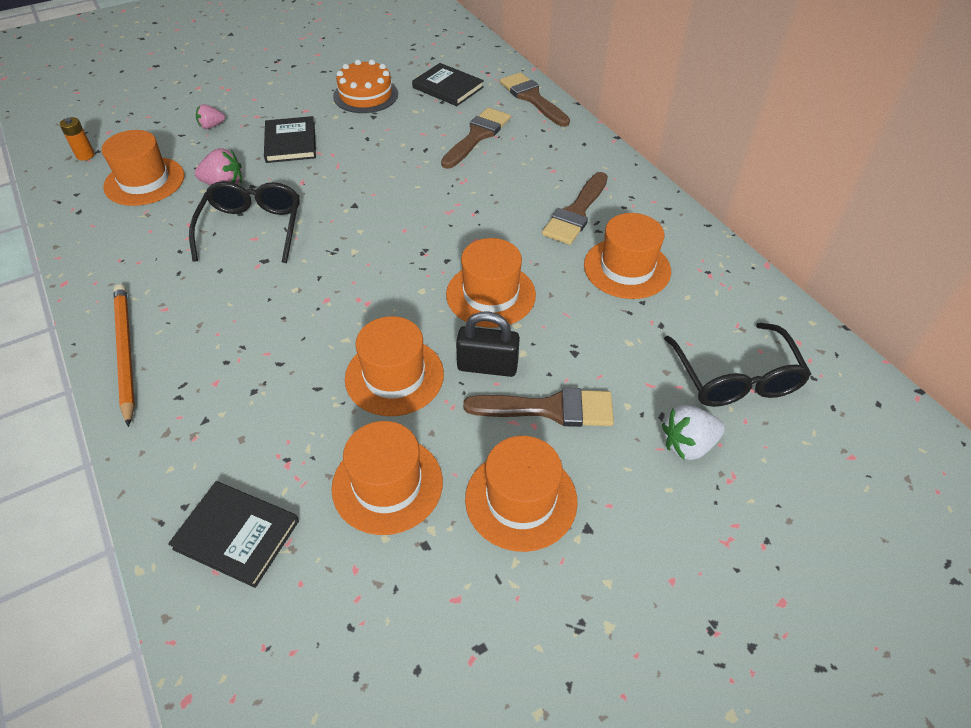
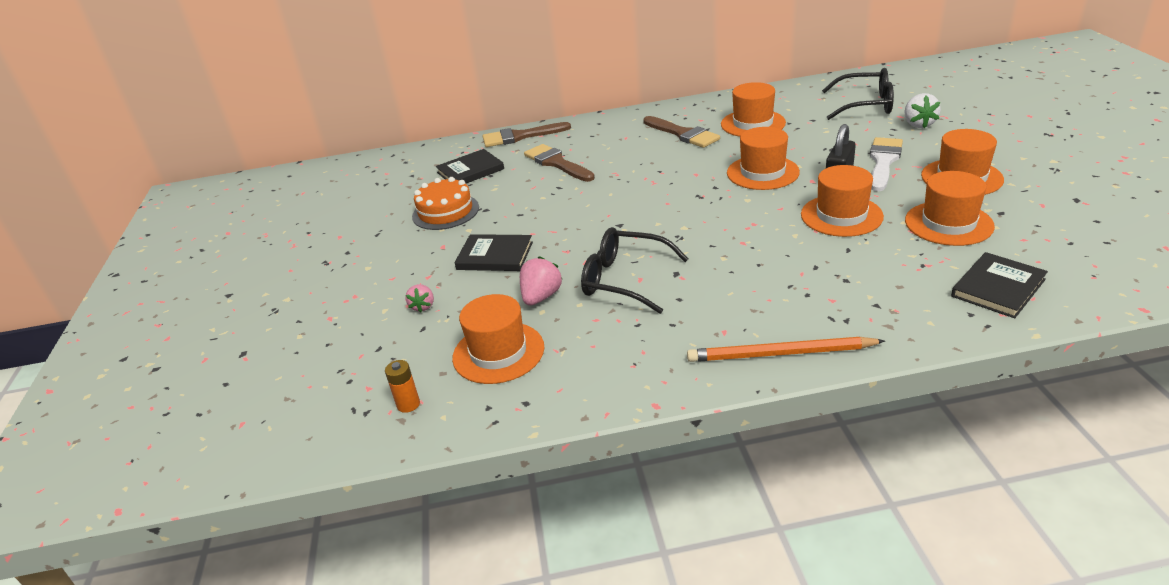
camera: 65 degrees left, 15 degrees down
(549, 409) = (883, 161): brown brush -> white brush

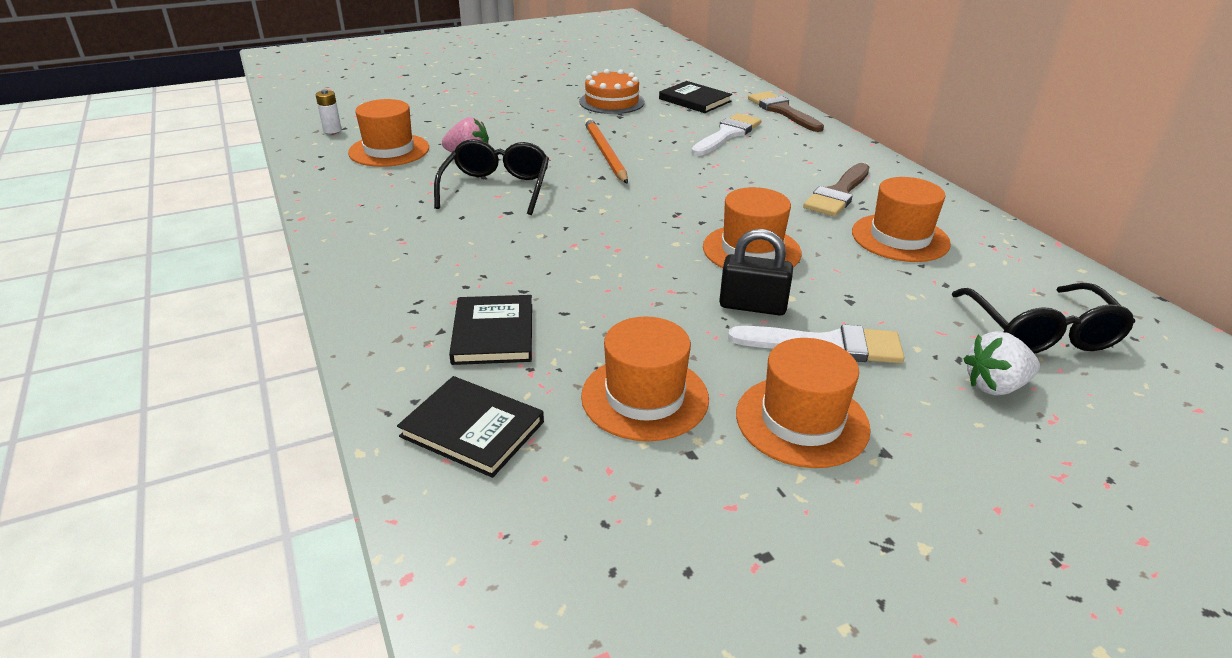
camera: 70 degrees right, 0 degrees up
(408, 404) = (332, 130): orange battery -> white battery
(423, 306) = (458, 116): pink strawberry -> none
(495, 256) = (536, 130): black book -> black book (493, 333)
(557, 163) = (727, 134): brown brush -> white brush
(780, 354) = (360, 272): orange pencil -> orange pencil (605, 153)
(841, 215) = (649, 308): orange hat -> none

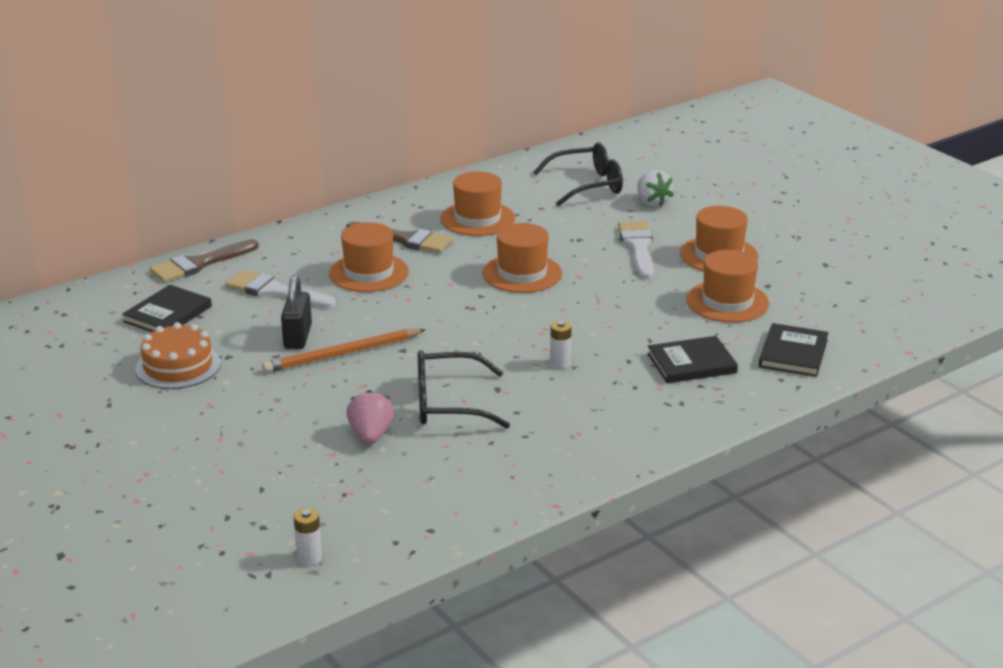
camera: 100 degrees left, 5 degrees down
(389, 150) = (367, 494): orange hat -> orange hat (369, 273)
(538, 248) = (560, 363): none -> white battery
(752, 306) = (603, 271): black padlock -> black padlock (297, 337)

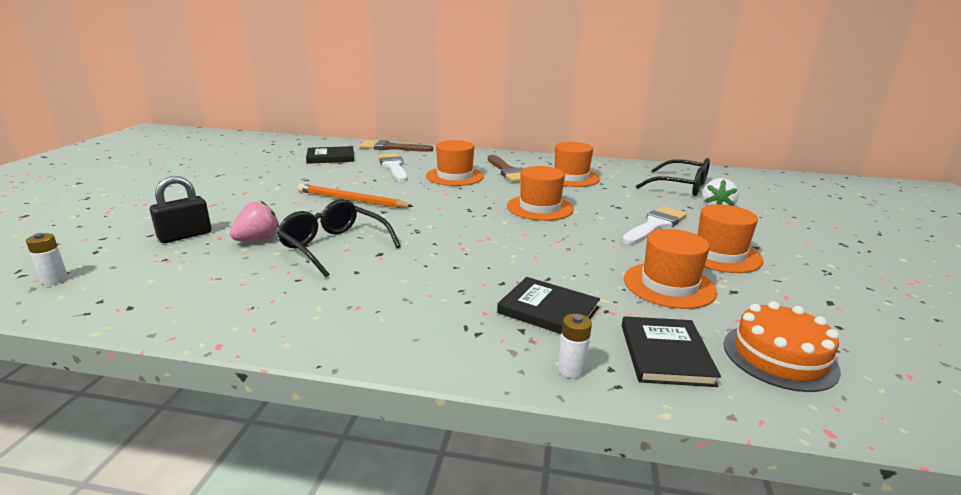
camera: 45 degrees right, 5 degrees down
(178, 366) = (279, 174): orange cake -> orange cake (779, 356)
(297, 337) = (353, 185): black padlock -> black padlock (185, 236)
(560, 363) = (451, 260): white battery -> white battery (571, 369)
(793, 353) = (665, 354): black book -> black book turned 60 degrees counterclockwise

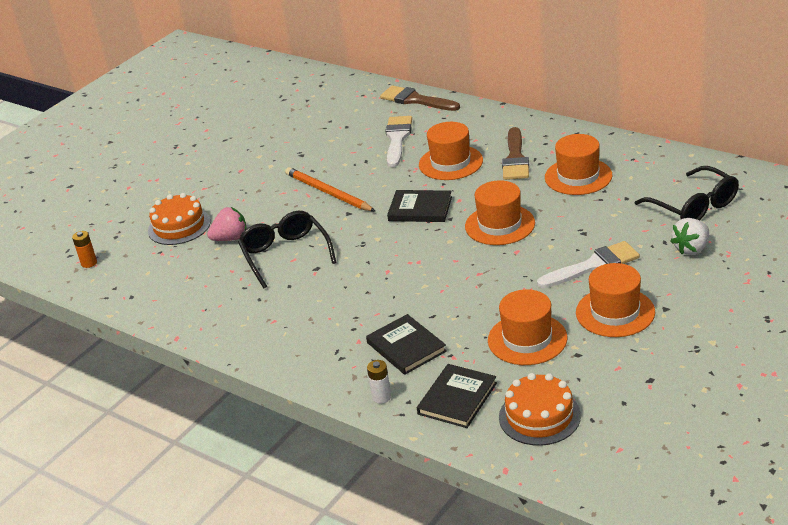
camera: 30 degrees right, 10 degrees up
(54, 279) = (89, 263): white battery -> orange battery
(185, 236) = (179, 226): black padlock -> orange cake
(330, 157) = (341, 115): black book -> black book (420, 209)

